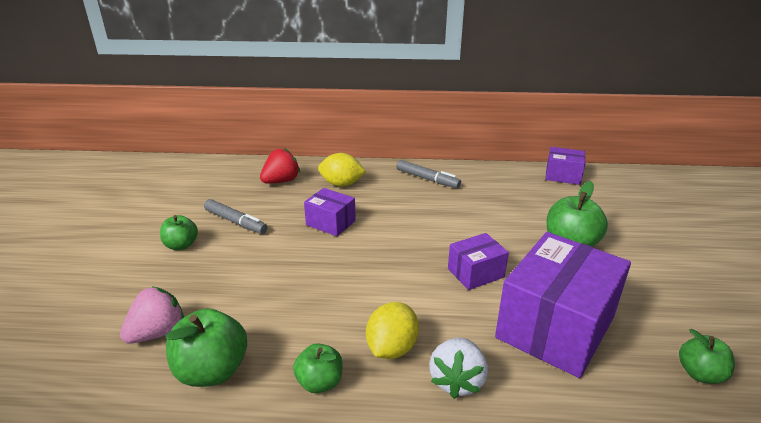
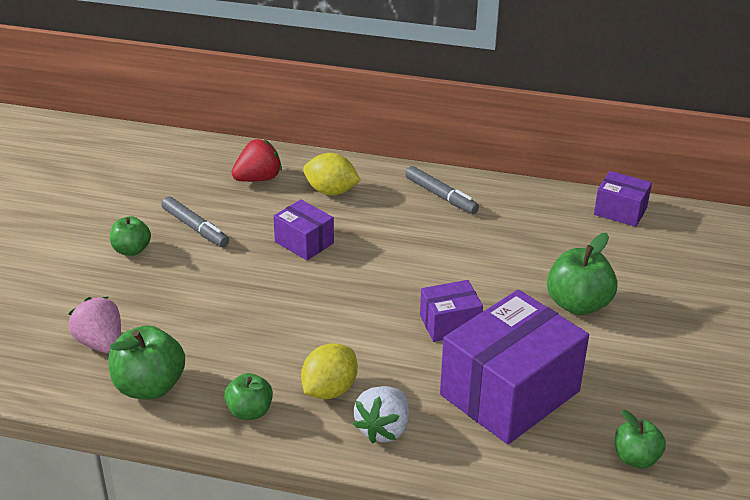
camera: 10 degrees right, 5 degrees up
(157, 333) = (100, 343): pink strawberry -> pink strawberry turned 90 degrees counterclockwise

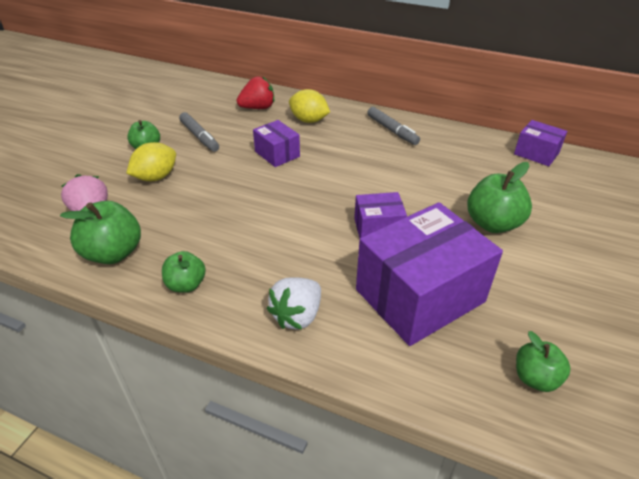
camera: 10 degrees right, 5 degrees up
(329, 390) = (260, 273): yellow lemon -> yellow lemon (156, 177)

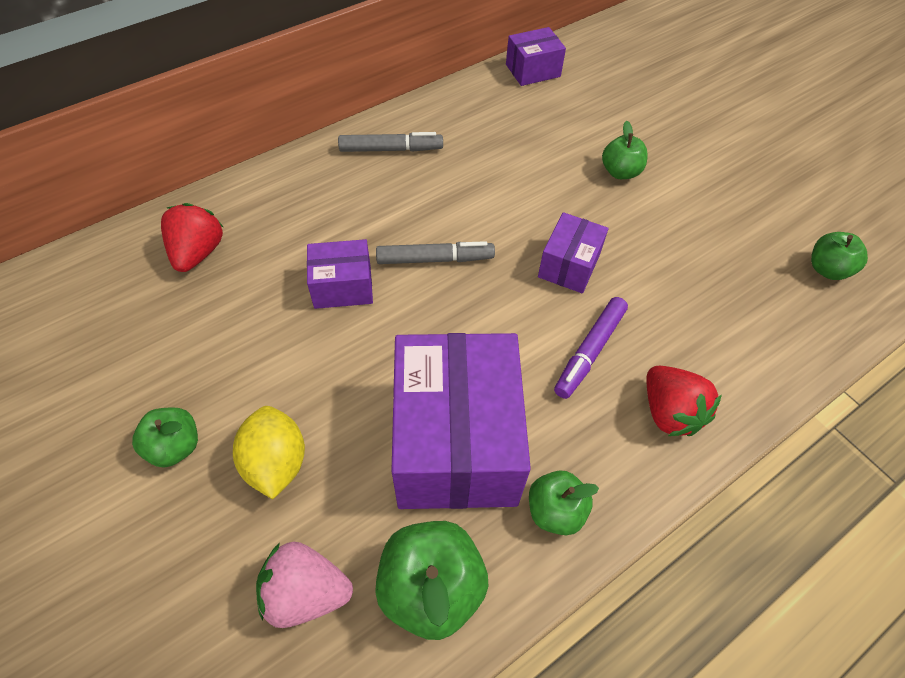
camera: 60 degrees left, 15 degrees up
(199, 136) = (210, 360): grey marker -> grey marker (434, 259)
(297, 316) = (669, 412): white strawberry -> red strawberry
(309, 120) = (290, 214): yellow lemon -> none
(316, 261) = (590, 351): none -> purple marker
(419, 295) = (692, 290): purple box -> purple box (455, 442)
(492, 223) = (620, 172): green apple -> green apple, size x0.62

